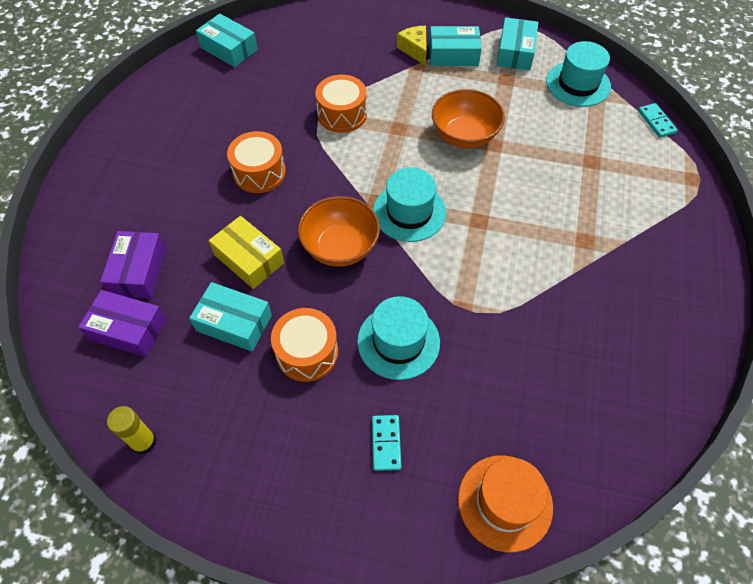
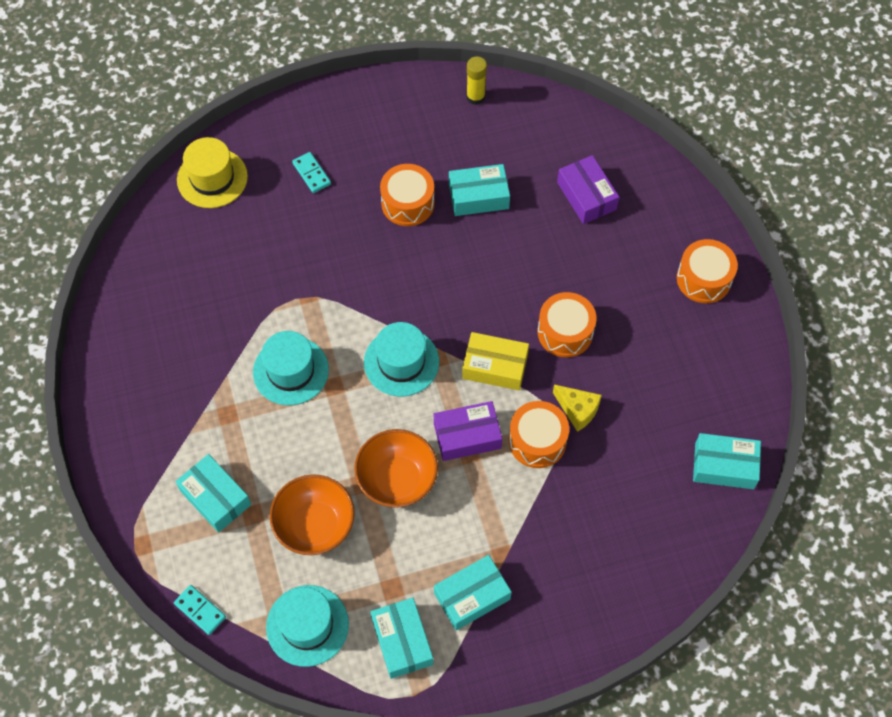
camera: 150 degrees right, 5 degrees up
(117, 159) = (704, 279): none -> orange drum
(128, 329) = (553, 153): purple box -> purple box (467, 436)
(249, 259) = (508, 249): yellow box -> yellow box (495, 366)
(340, 247) = (440, 298): orange bowl -> orange bowl (315, 525)
(398, 342) = (343, 245): turquoise hat -> turquoise hat (291, 371)
(415, 50) = (520, 579): yellow cheese -> yellow cheese (577, 410)
(505, 502) = (212, 178): orange hat -> yellow hat
(619, 185) = (215, 497): none -> turquoise box

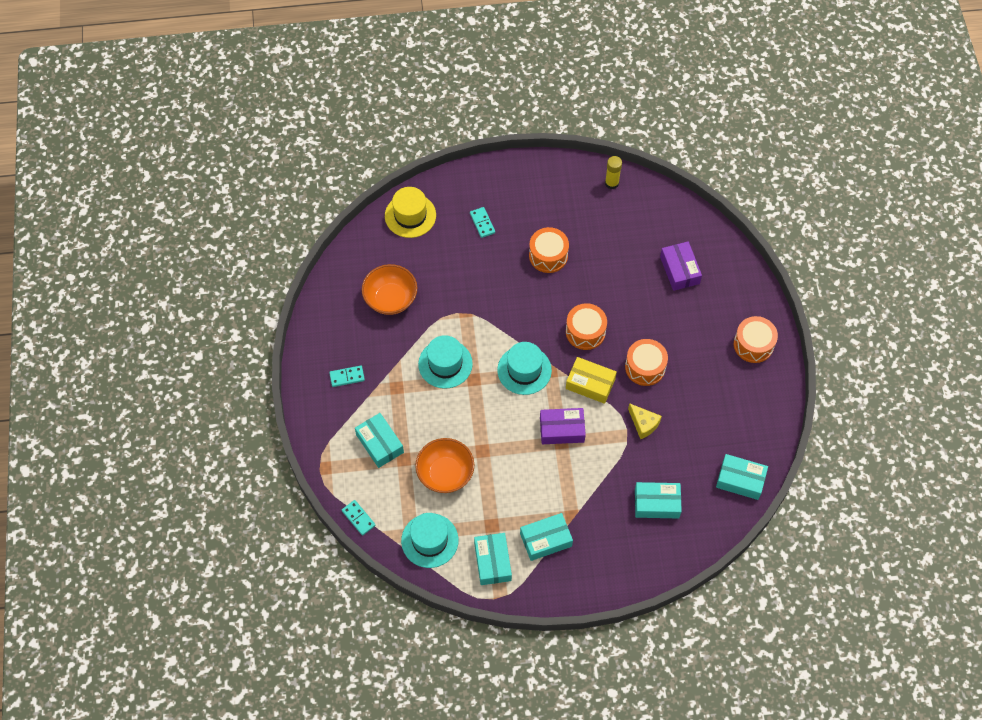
camera: 10 degrees right, 0 degrees up
(155, 411) = (347, 377): none -> turquoise domino
(397, 479) = (507, 452): orange bowl -> orange bowl (390, 299)
(478, 196) = (600, 258): turquoise box -> turquoise box (656, 503)
(537, 441) = (611, 441): orange drum -> orange drum (585, 332)

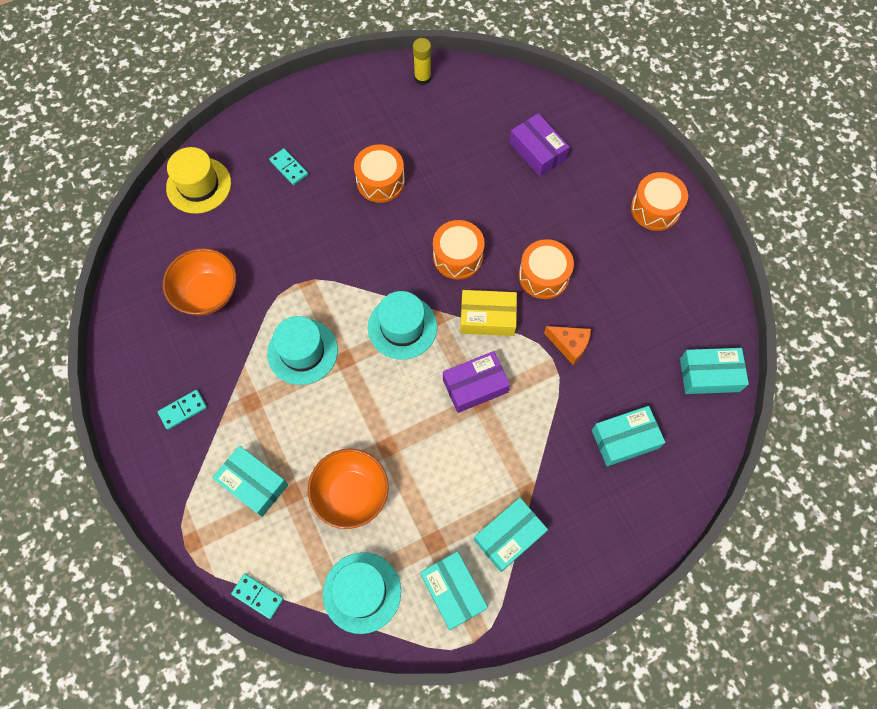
camera: 20 degrees left, 5 degrees up
(643, 424) = (569, 345): yellow cheese -> orange cheese

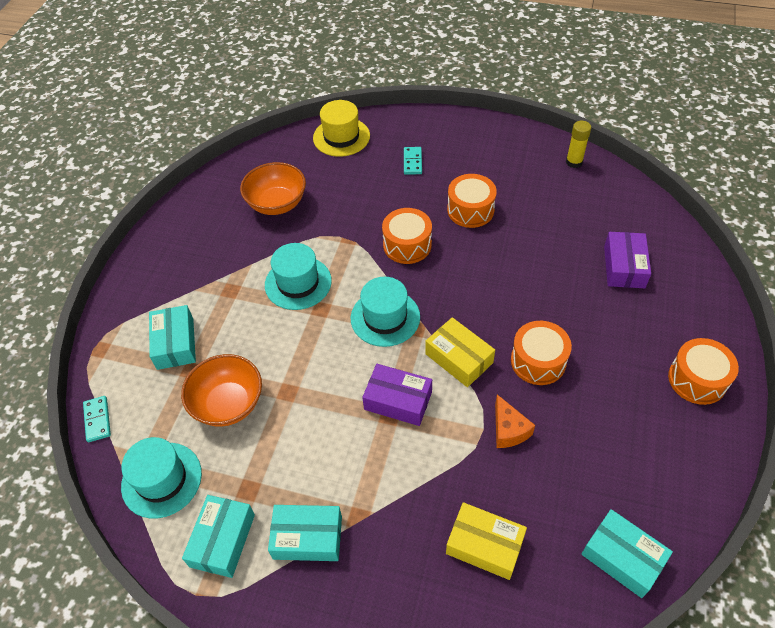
camera: 45 degrees right, 15 degrees down
(183, 410) = (185, 263): turquoise domino -> none
(458, 256) = (479, 298): orange drum -> orange drum (407, 245)
(625, 439) = (484, 545): turquoise box -> yellow box

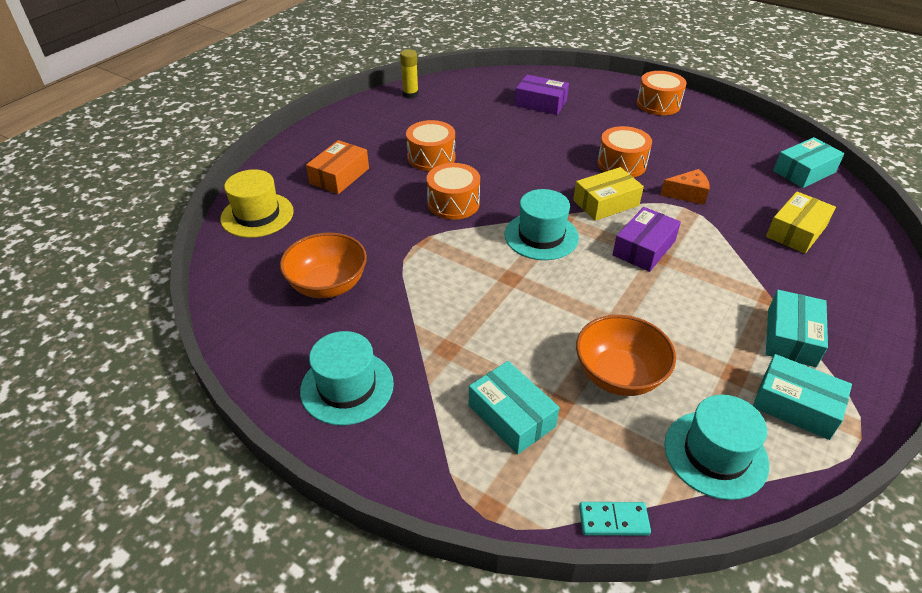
camera: 75 degrees left, 10 degrees down
(175, 343) = (511, 416): turquoise box -> turquoise box turned 45 degrees clockwise
(298, 283) = (465, 289): turquoise hat -> turquoise hat (347, 387)
(412, 162) = (339, 176): turquoise domino -> orange box

